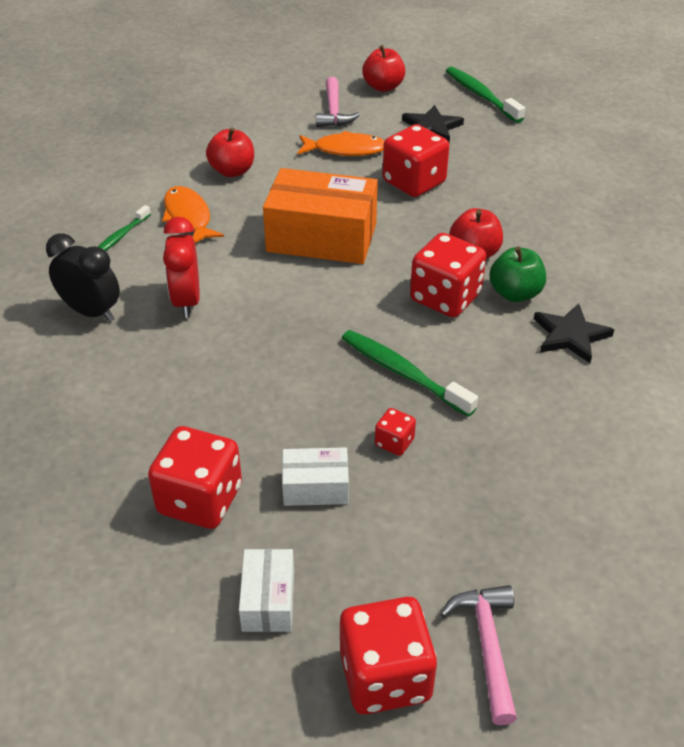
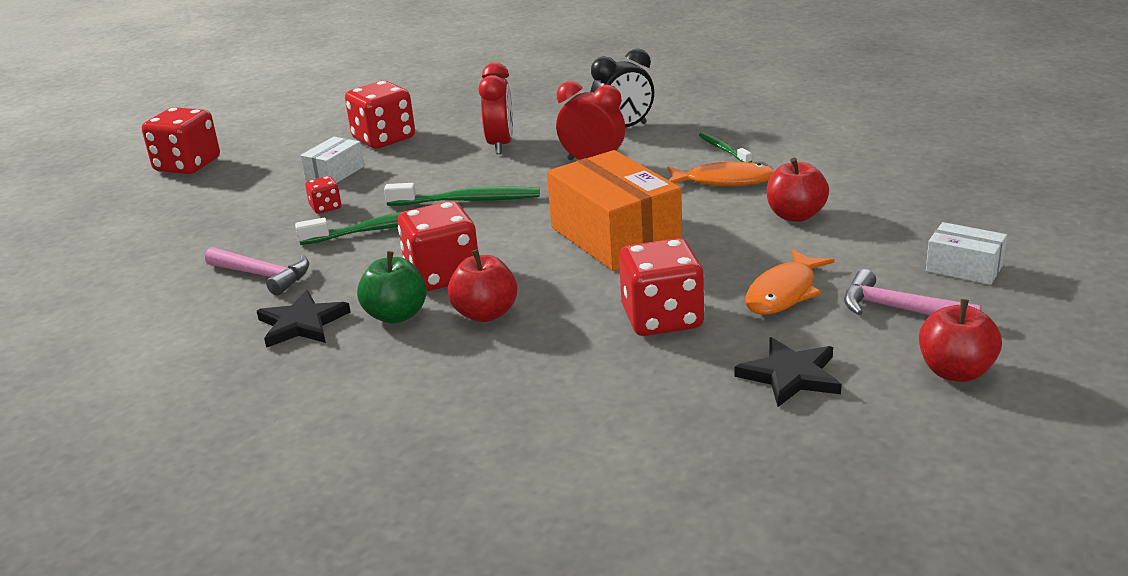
camera: 125 degrees right, 15 degrees down
(173, 384) = (500, 145): none -> red clock
(268, 600) = (284, 145): white box -> white box (964, 268)
(321, 237) = (615, 237): orange box -> orange box turned 75 degrees counterclockwise
(481, 95) = (862, 461): green toothbrush -> green toothbrush (468, 201)
(487, 646) = (147, 196): pink hammer -> pink hammer (263, 276)

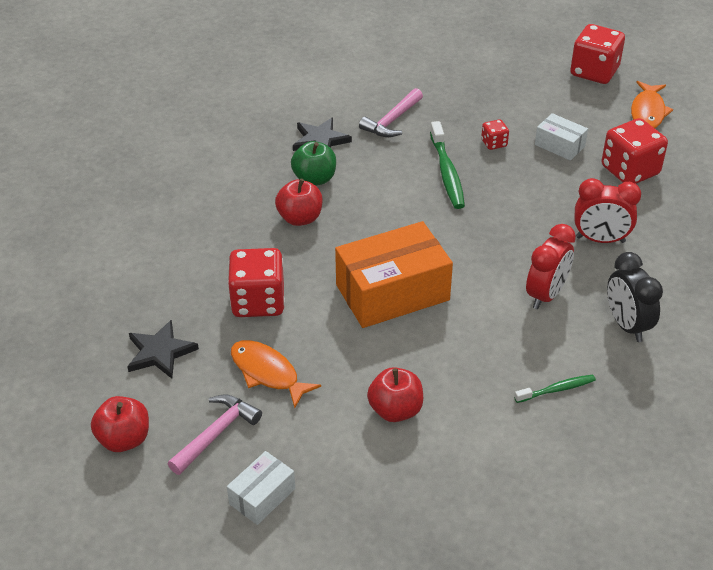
camera: 95 degrees right, 15 degrees up
(443, 275) = (362, 200): red dice -> none
(468, 201) = (485, 216): green toothbrush -> none
(724, 181) = (481, 376): orange fish -> orange fish (648, 112)

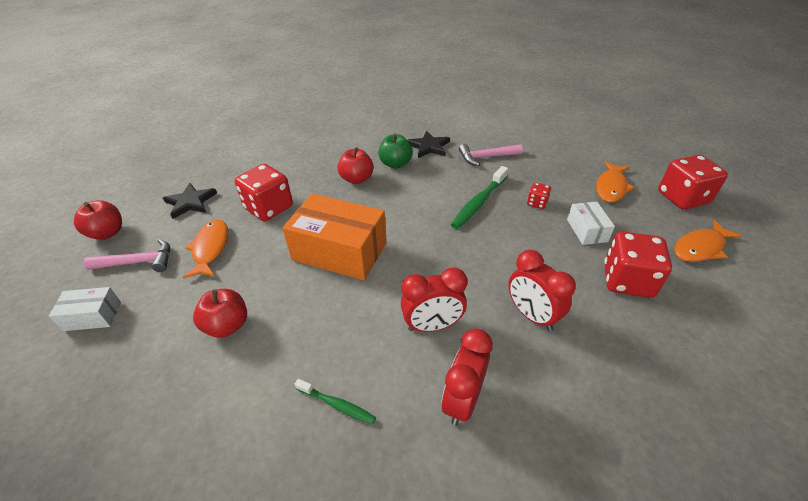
camera: 45 degrees right, 0 degrees up
(533, 92) = (611, 187): none -> orange fish
(626, 325) = (463, 400): black clock -> red clock

